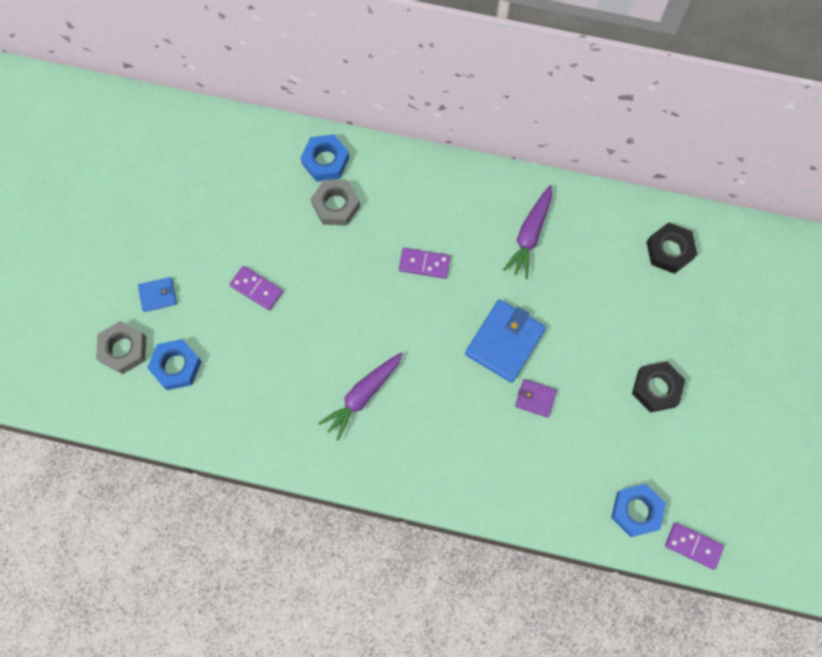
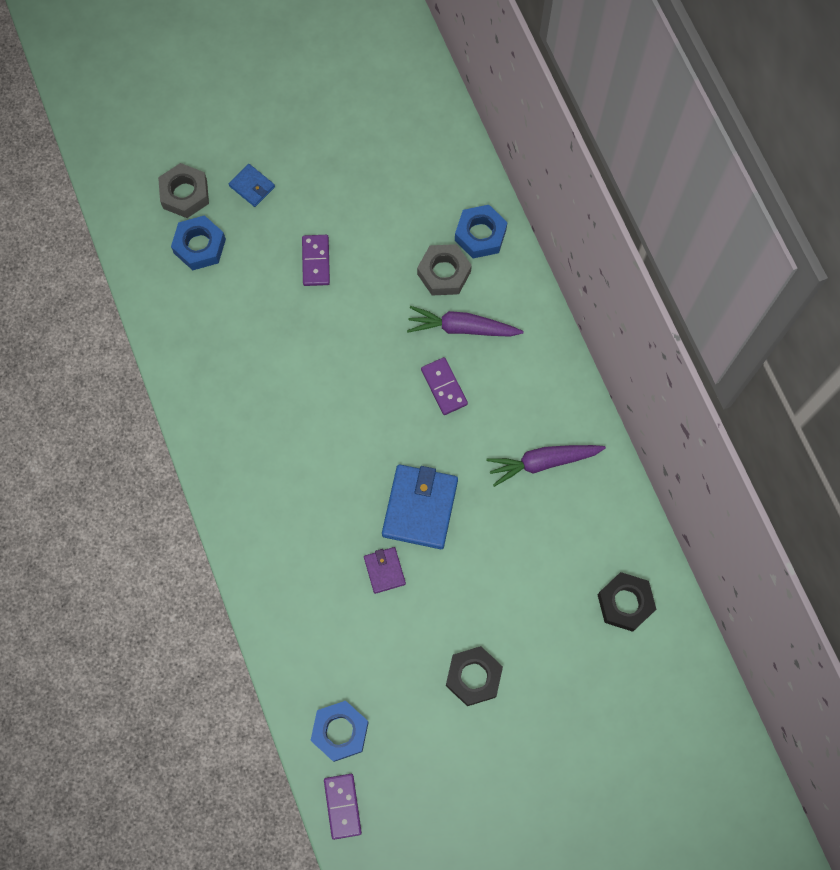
camera: 55 degrees right, 0 degrees up
(362, 396) = (281, 417): purple carrot -> purple carrot (462, 328)
(504, 342) = (420, 508): blue wallet -> blue wallet turned 75 degrees counterclockwise

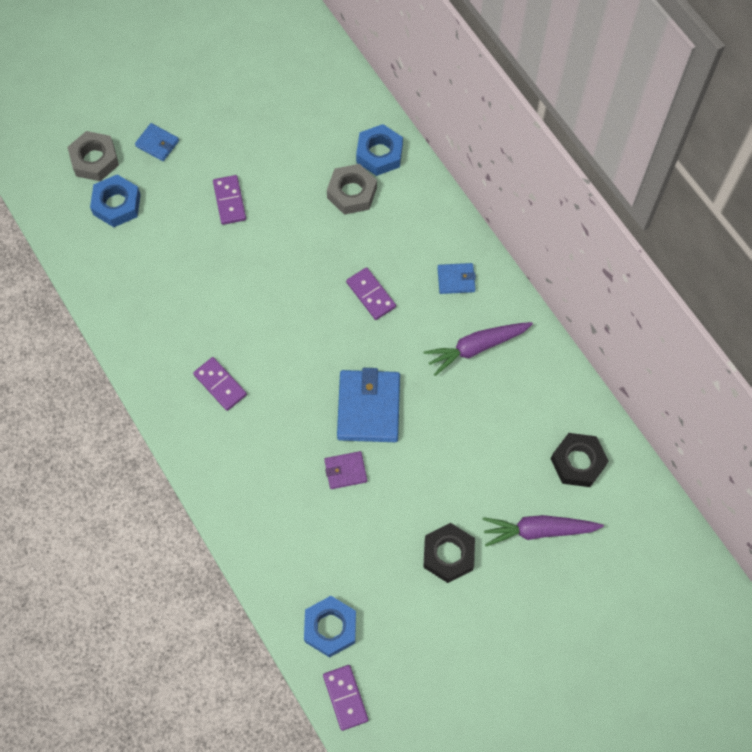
camera: 10 degrees left, 5 degrees down
(272, 457) = (220, 385): none -> purple domino
(384, 570) = (345, 471): purple wallet -> purple wallet turned 75 degrees counterclockwise
(462, 328) = (378, 239): purple carrot -> purple carrot (538, 530)
(535, 385) = (456, 279): none -> blue wallet

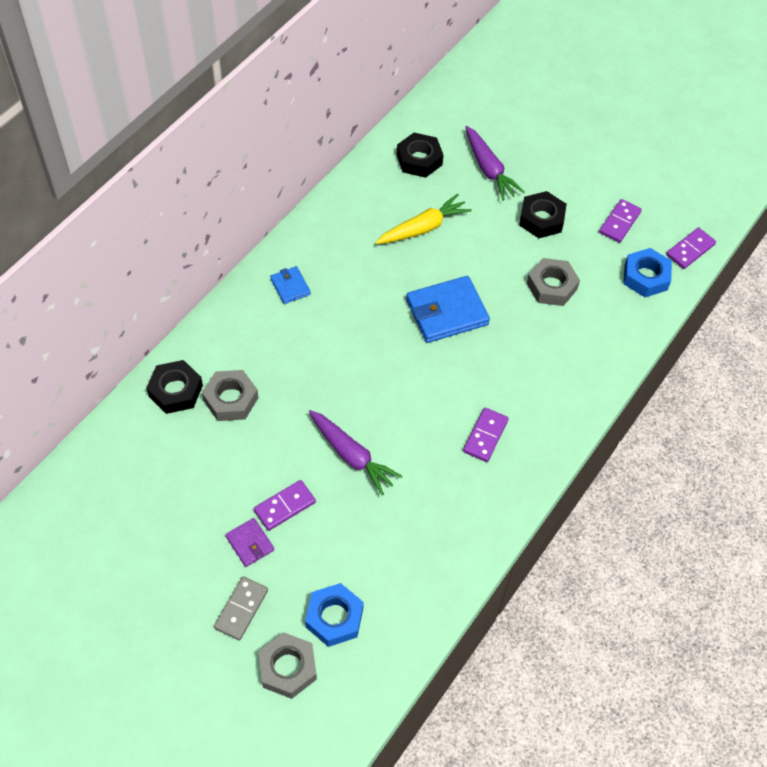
camera: 115 degrees left, 10 degrees down
(157, 143) = (241, 609): blue wallet -> grey domino
(345, 471) = (512, 310): purple wallet -> purple wallet (250, 543)
(358, 523) = (551, 286): none -> grey nut
(371, 295) = (335, 346): purple domino -> purple domino (619, 222)
(379, 154) = (176, 391): blue nut -> black nut
(476, 347) = (351, 253): purple carrot -> purple carrot (352, 456)
(482, 428) = (423, 228): none -> yellow carrot

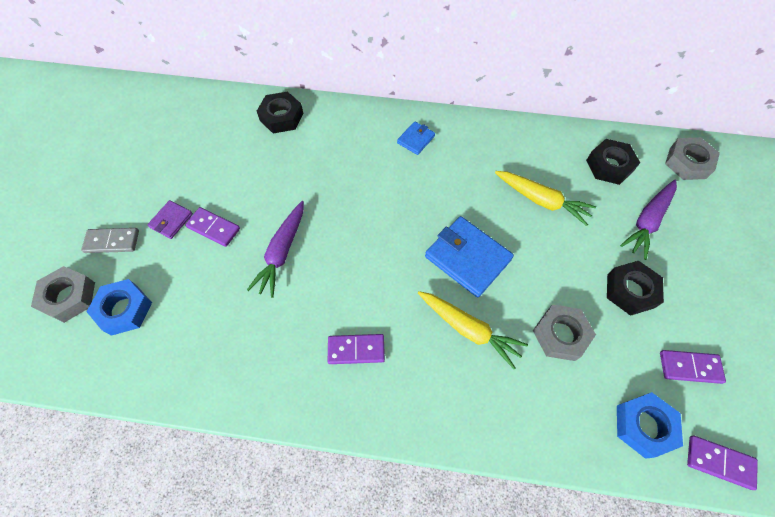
camera: 65 degrees right, 5 degrees up
(231, 399) = (292, 151): grey nut -> grey nut (687, 163)
(512, 345) = (469, 329): none -> yellow carrot

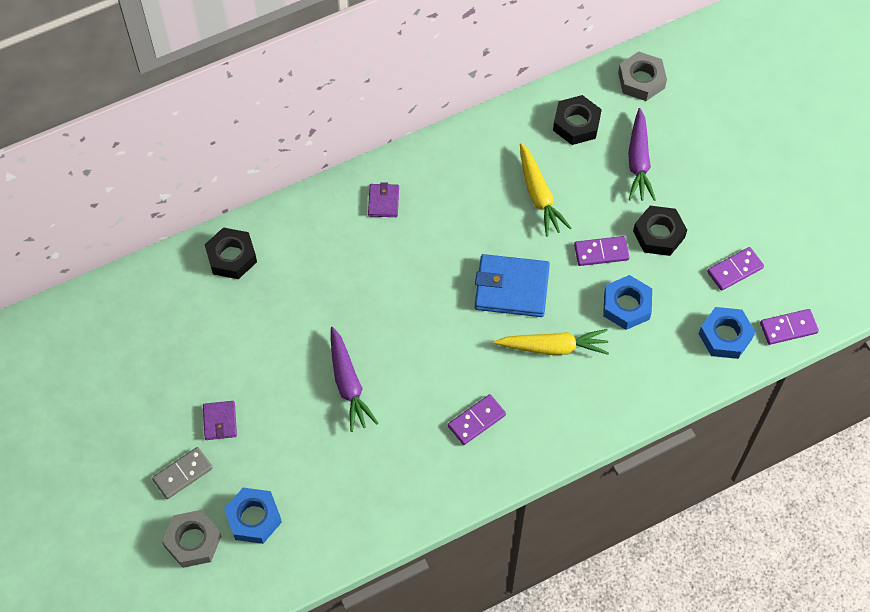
camera: 35 degrees left, 0 degrees up
(213, 228) = (266, 403): purple domino -> purple domino (601, 252)
(416, 139) = (383, 202): blue wallet -> purple wallet
(541, 200) = (539, 195): yellow carrot -> yellow carrot turned 75 degrees clockwise
(560, 335) = (626, 306): grey nut -> blue nut

